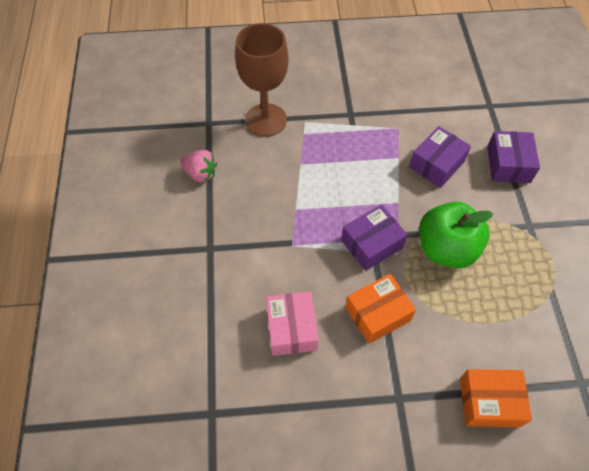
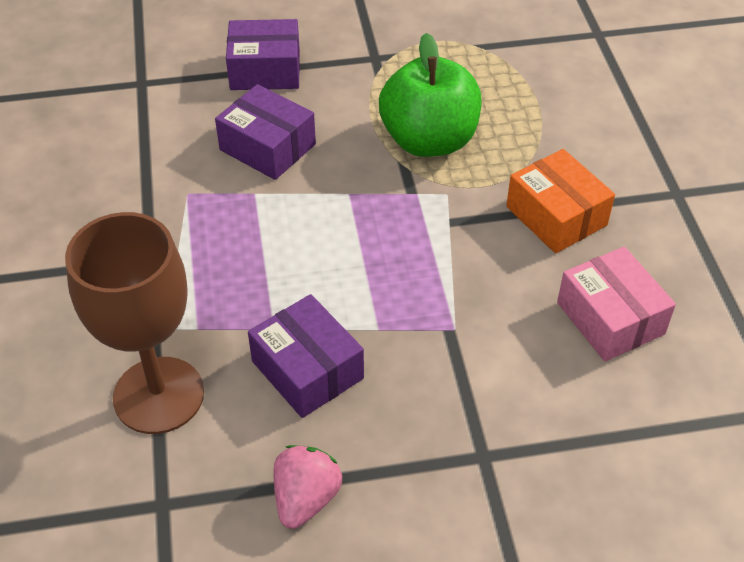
camera: 95 degrees left, 10 degrees down
(291, 329) = (610, 318): pink box -> pink box turned 75 degrees clockwise
(372, 244) = (434, 224): purple box -> purple box (307, 370)
(489, 402) = (650, 109): orange box -> none

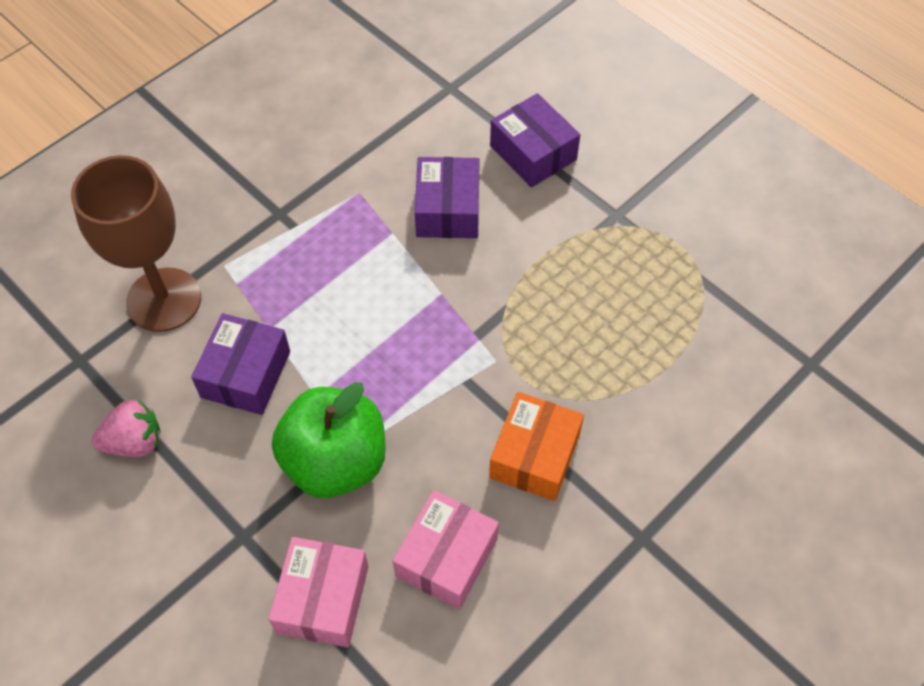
camera: 55 degrees right, 10 degrees up
(429, 141) = (547, 312): green apple -> green apple (335, 461)
(591, 425) = (322, 599): none -> pink box

